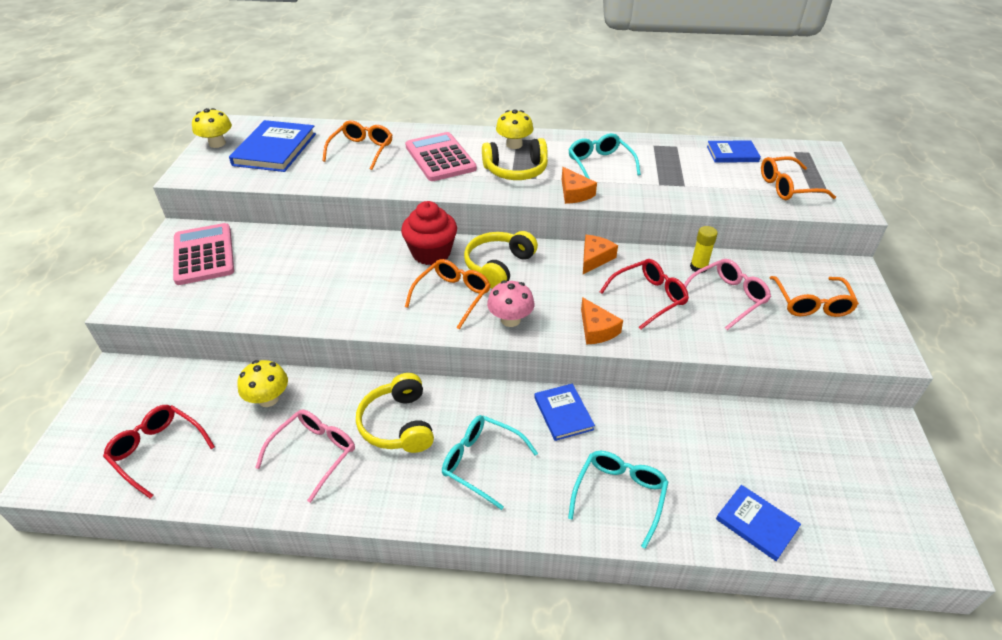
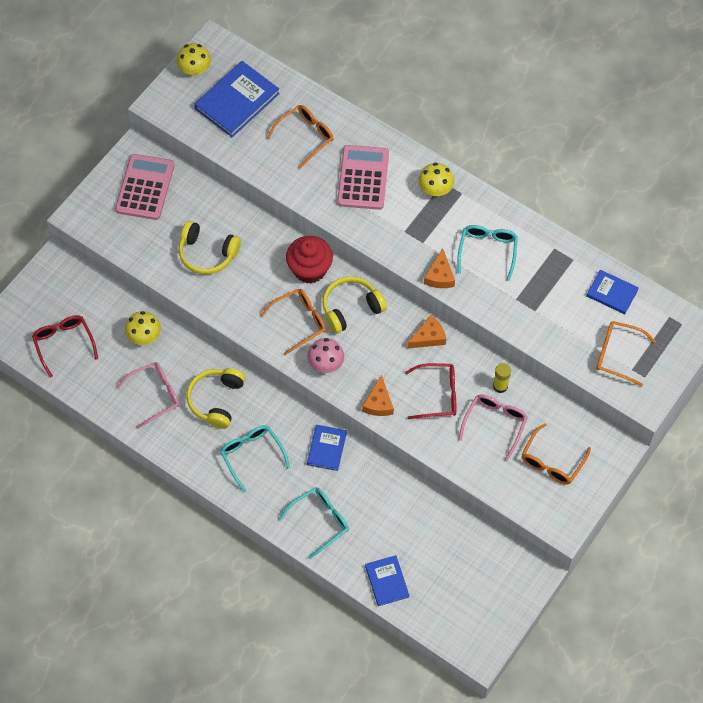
camera: 30 degrees right, 20 degrees up
(516, 170) = (413, 225): yellow headphones -> yellow headphones (207, 253)
(727, 298) = (494, 424): pink glasses -> pink glasses turned 60 degrees counterclockwise

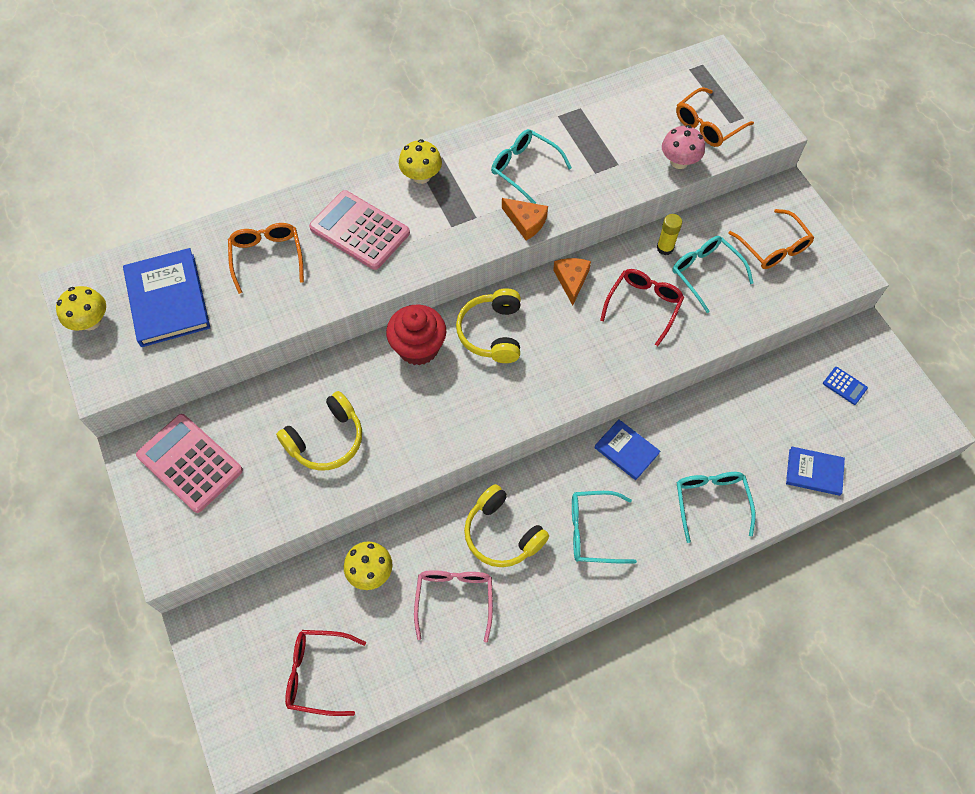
camera: 60 degrees left, 0 degrees up
(299, 322) = (476, 390): orange glasses -> none
(326, 364) = (544, 390): pink mushroom -> pink mushroom (679, 161)
(378, 403) = (622, 363): orange cheese -> none
(476, 575) = (844, 386): none -> blue calculator
(494, 424) = (706, 274): pink glasses -> turquoise glasses
(612, 293) = (637, 97): blue book -> none

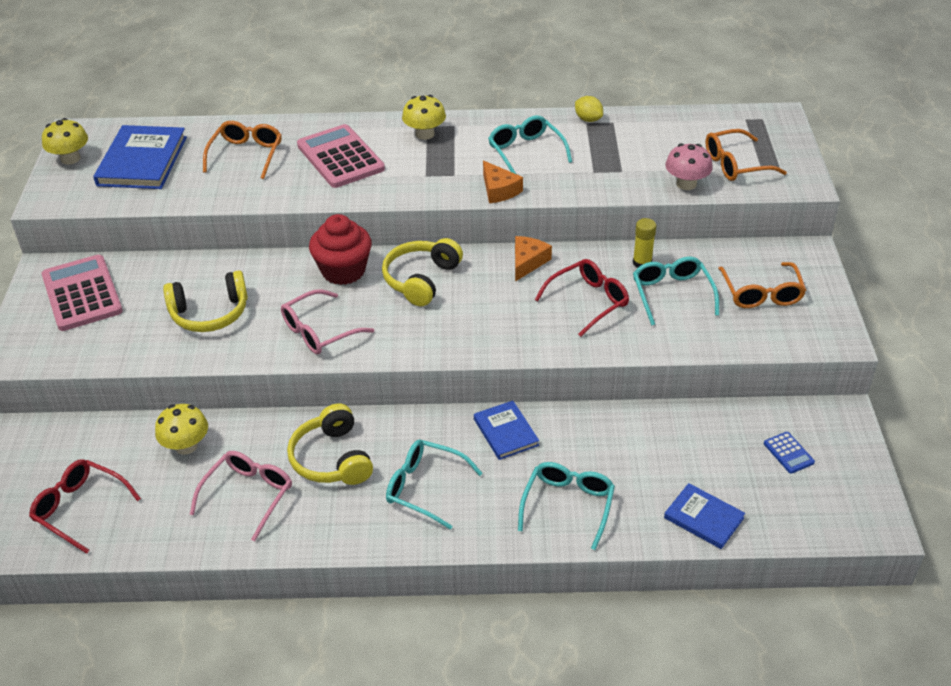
camera: 25 degrees right, 20 degrees down
(437, 422) = (320, 331): none -> pink glasses
(557, 111) = (588, 119): none -> yellow lemon

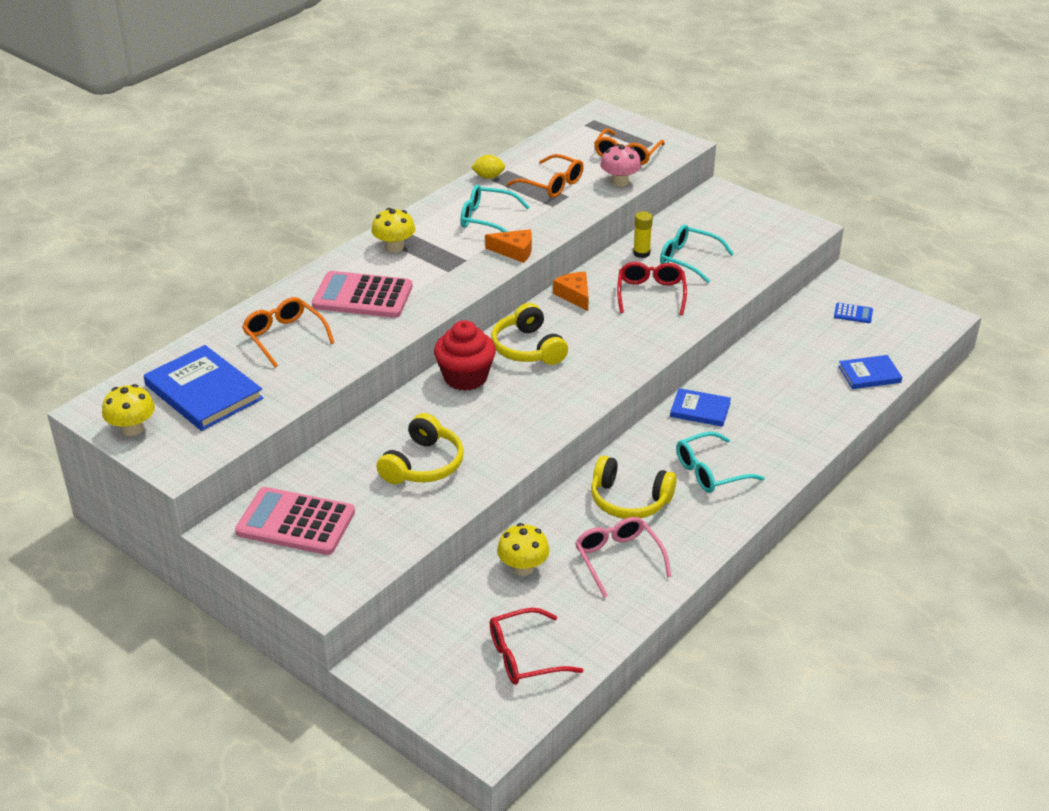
camera: 50 degrees left, 5 degrees down
(320, 331) = (521, 421): pink glasses -> none
(568, 506) = (799, 420): turquoise glasses -> none
(761, 293) = (732, 229): orange glasses -> orange glasses (551, 184)

